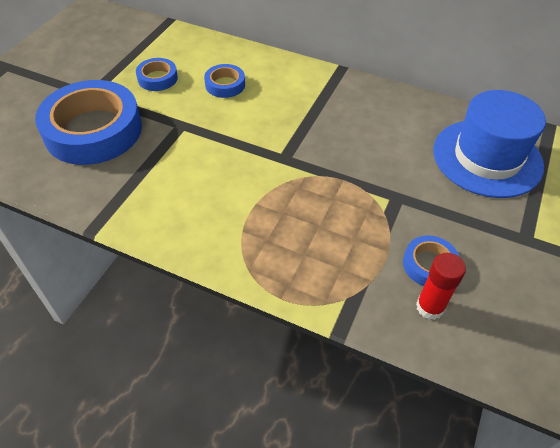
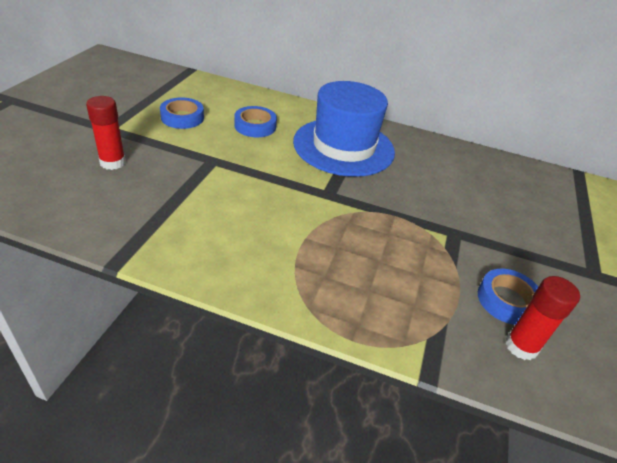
camera: 10 degrees left, 10 degrees down
(93, 130) = (113, 162): blue tape -> red glue stick
(487, 158) = (531, 198): blue hat -> blue hat (343, 147)

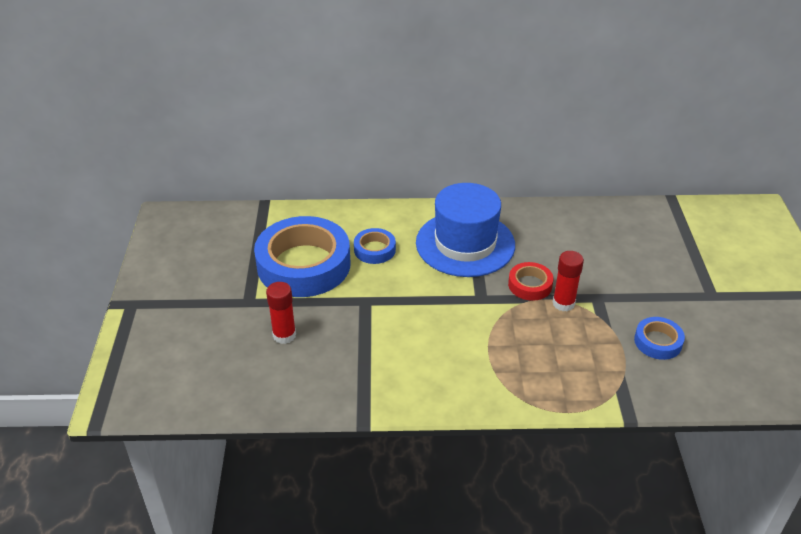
camera: 15 degrees left, 0 degrees up
(182, 117) = (303, 265): blue tape -> blue tape, size x2.20
(387, 198) = (530, 285): none -> red tape
(521, 346) = (680, 373): red glue stick -> red glue stick (563, 303)

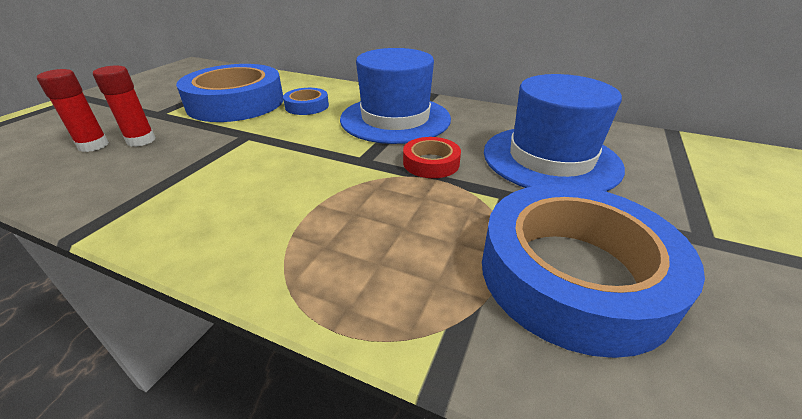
camera: 25 degrees right, 5 degrees down
(563, 303) = (457, 189): red glue stick -> red glue stick (93, 145)
(605, 255) = (550, 159): none -> blue hat
(658, 342) = (573, 275): blue tape -> blue tape, size x2.20

